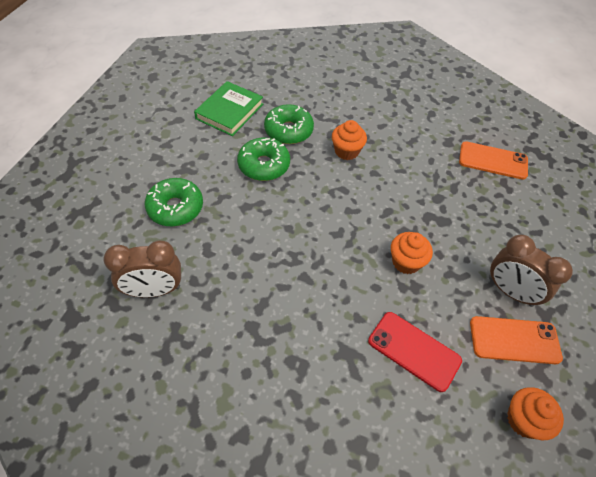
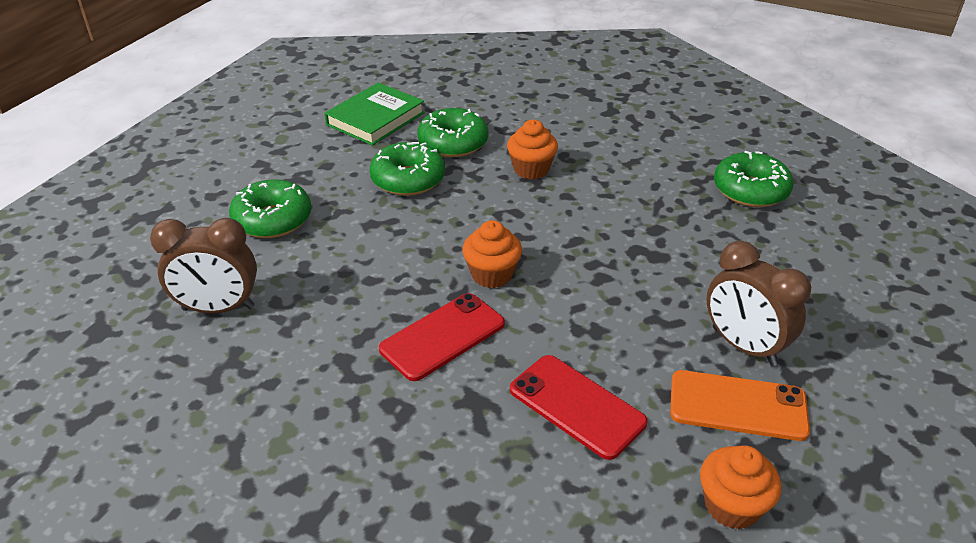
camera: 10 degrees right, 15 degrees down
(315, 301) = (442, 336): none -> red phone
(406, 262) = (589, 300): orange cupcake -> orange cupcake (492, 274)
(493, 161) = (750, 190): orange phone -> green donut

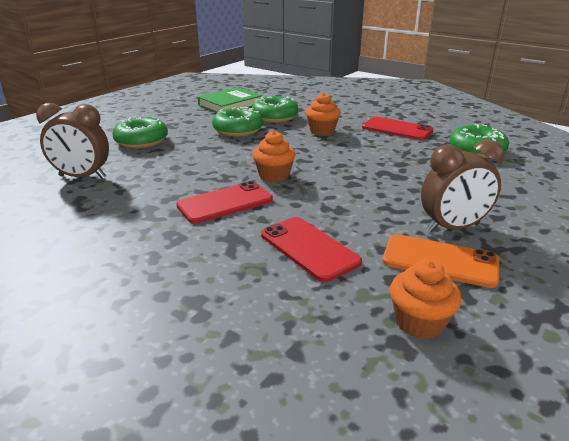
camera: 10 degrees right, 10 degrees down
(635, 154) = (397, 129): none -> red phone
(743, 346) = (453, 228): brown clock -> brown clock turned 75 degrees counterclockwise

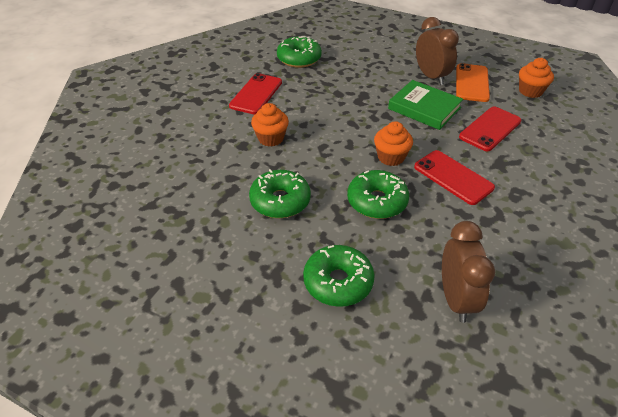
camera: 100 degrees left, 15 degrees up
(230, 105) = (178, 228): green book -> green book (424, 108)
(275, 117) = (229, 177): green donut -> green donut (377, 201)

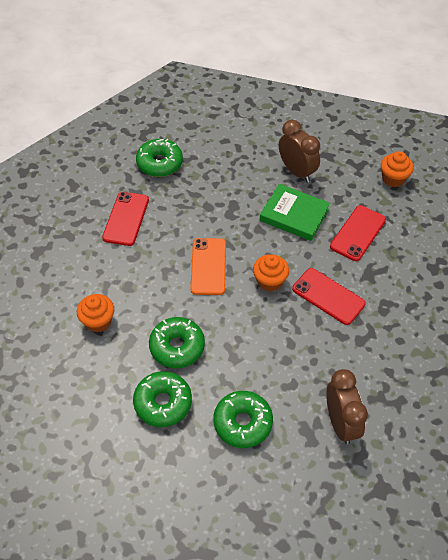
camera: 10 degrees left, 10 degrees up
(271, 138) = (153, 274): orange cupcake -> orange cupcake (98, 321)
(377, 201) = (264, 334): green donut -> green donut (163, 403)
(472, 83) = (337, 175): orange phone -> orange phone (208, 266)

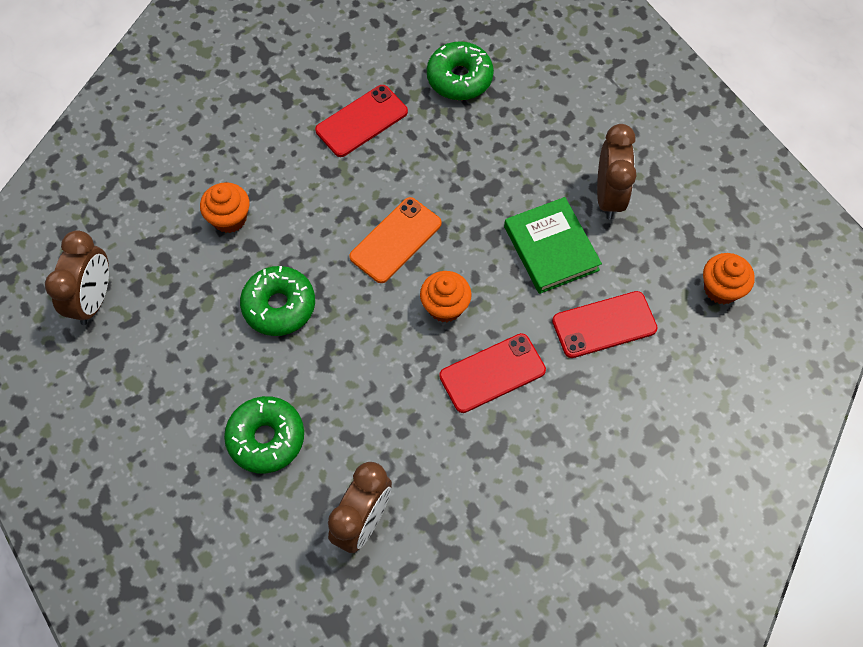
camera: 40 degrees right, 10 degrees up
(56, 427) = (94, 299): none -> brown clock
(163, 403) = (211, 354): green donut -> none
(328, 296) = (492, 373): red phone -> red phone turned 75 degrees clockwise

